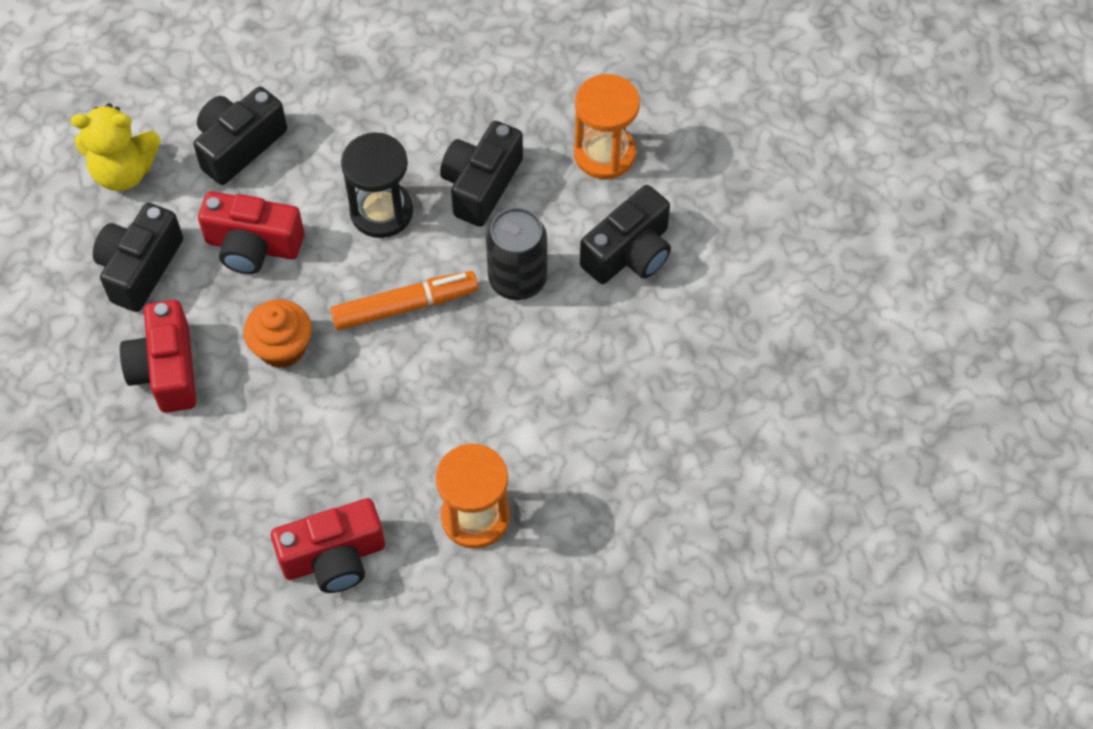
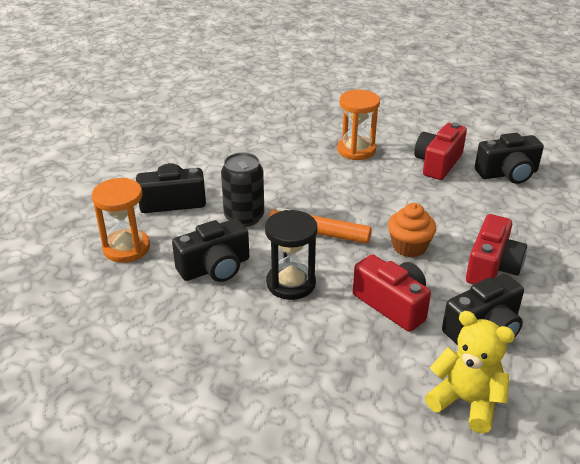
camera: 145 degrees left, 25 degrees down
(239, 146) = (359, 373): black camera -> black camera (507, 173)
(334, 557) = (438, 163): red camera -> red camera turned 75 degrees counterclockwise

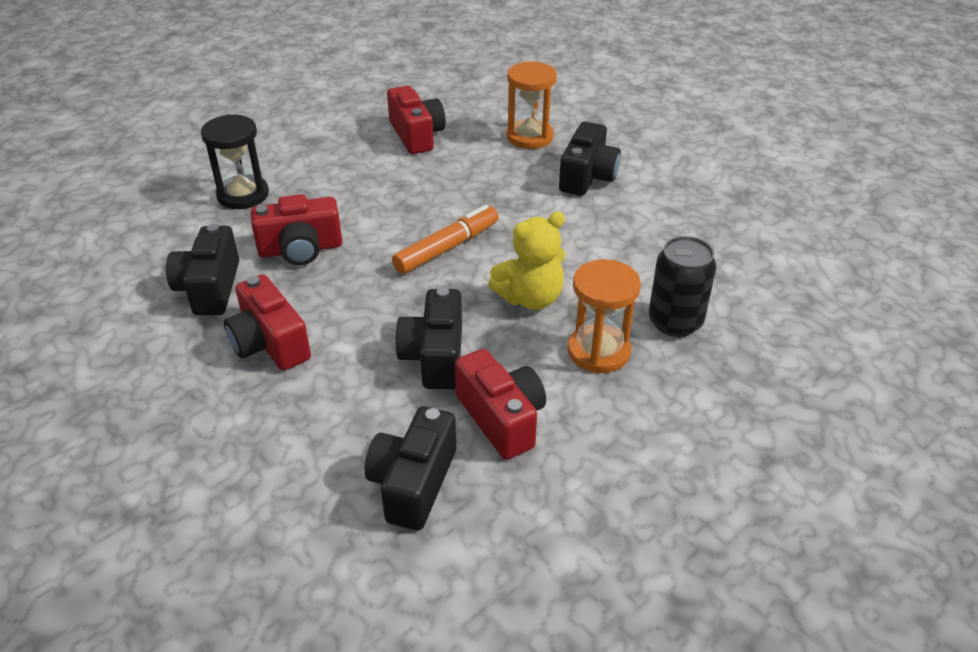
camera: 120 degrees right, 5 degrees up
(166, 318) = (416, 135): none -> red camera
(215, 268) = (455, 172): black camera -> black camera (435, 356)
(244, 217) = (520, 210): black can -> black can (675, 322)
(291, 283) = (391, 204): black hourglass -> black hourglass (243, 195)
(409, 247) = (363, 299): orange cupcake -> none
(466, 401) = (165, 238): yellow teddy bear -> yellow teddy bear (530, 298)

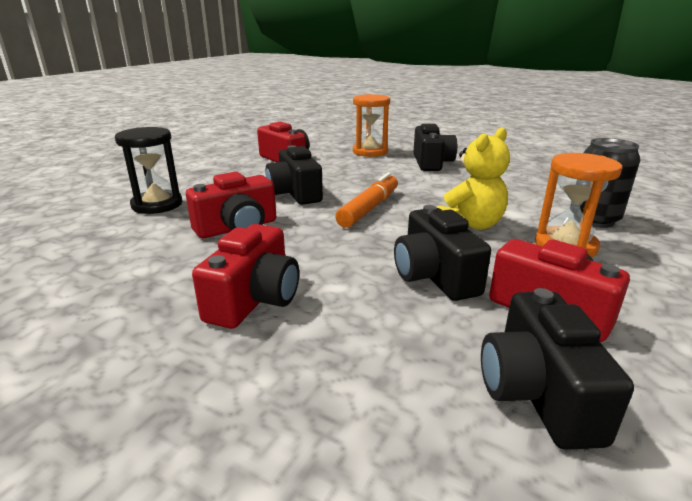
camera: 20 degrees left, 15 degrees down
(210, 288) = (157, 268): black camera -> black camera (295, 193)
(269, 343) = (255, 299): red camera -> red camera turned 105 degrees counterclockwise

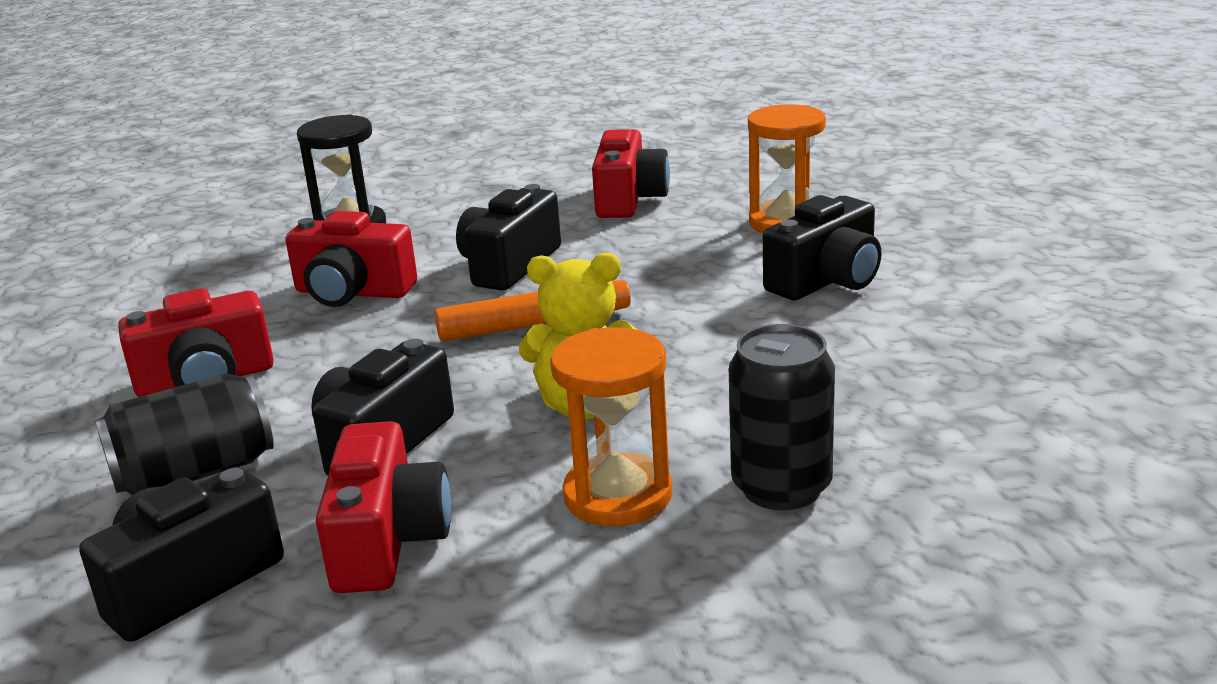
camera: 50 degrees right, 0 degrees up
(380, 342) = (195, 473): none -> black can

